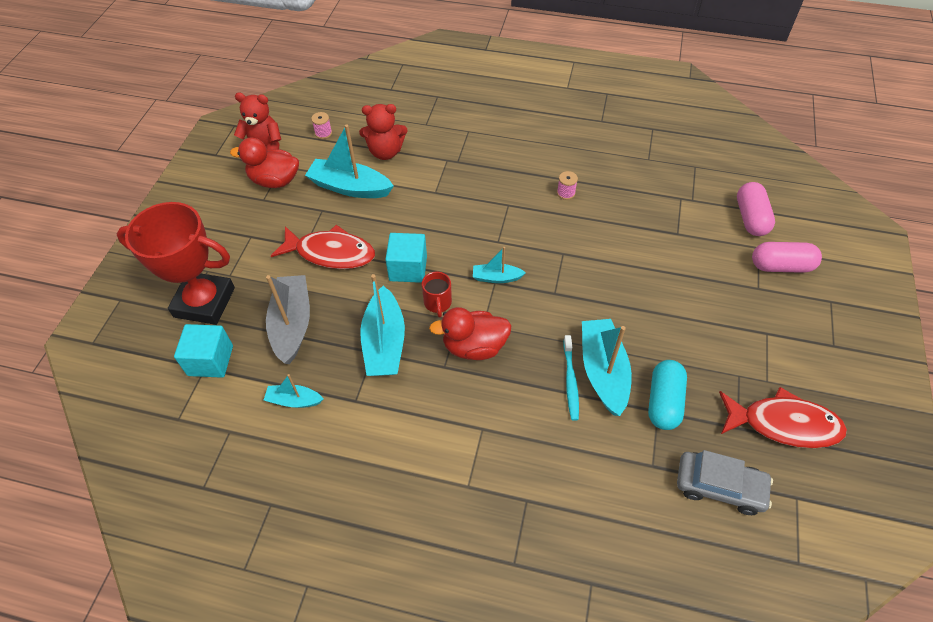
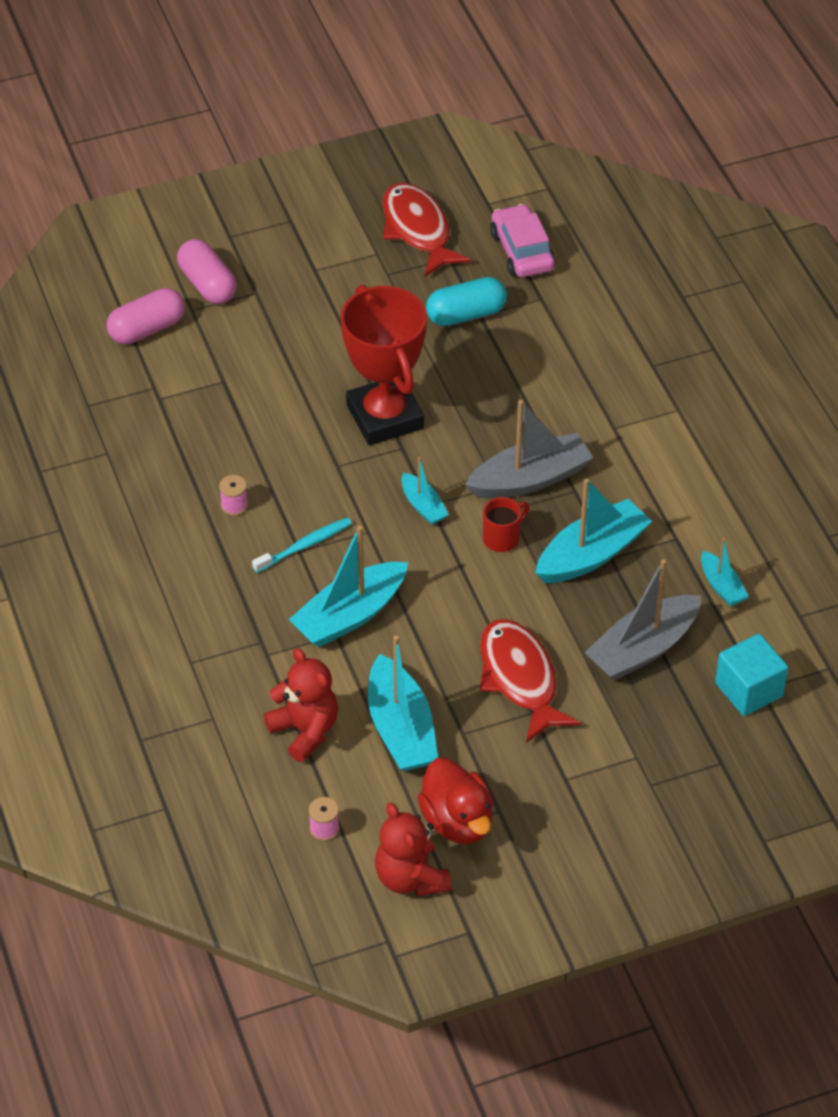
camera: 125 degrees left, 5 degrees down
(204, 302) = (691, 752): red trophy -> red trophy (385, 417)
(408, 268) = (478, 591): turquoise cube -> none
(474, 347) = (530, 479): red duck -> grey boat
(570, 381) = (503, 388): turquoise toothbrush -> turquoise toothbrush (304, 546)
(603, 371) = (470, 369): turquoise boat -> turquoise boat (350, 615)
(719, 486) = (522, 251): grey car -> pink car

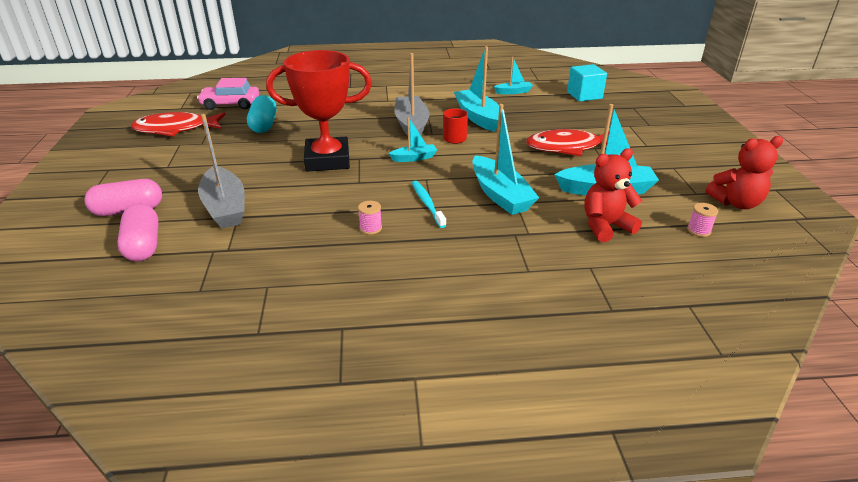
camera: 75 degrees left, 15 degrees down
(457, 821) = (684, 181): red duck -> none
(643, 649) = (551, 114): grey boat -> grey boat (225, 207)

